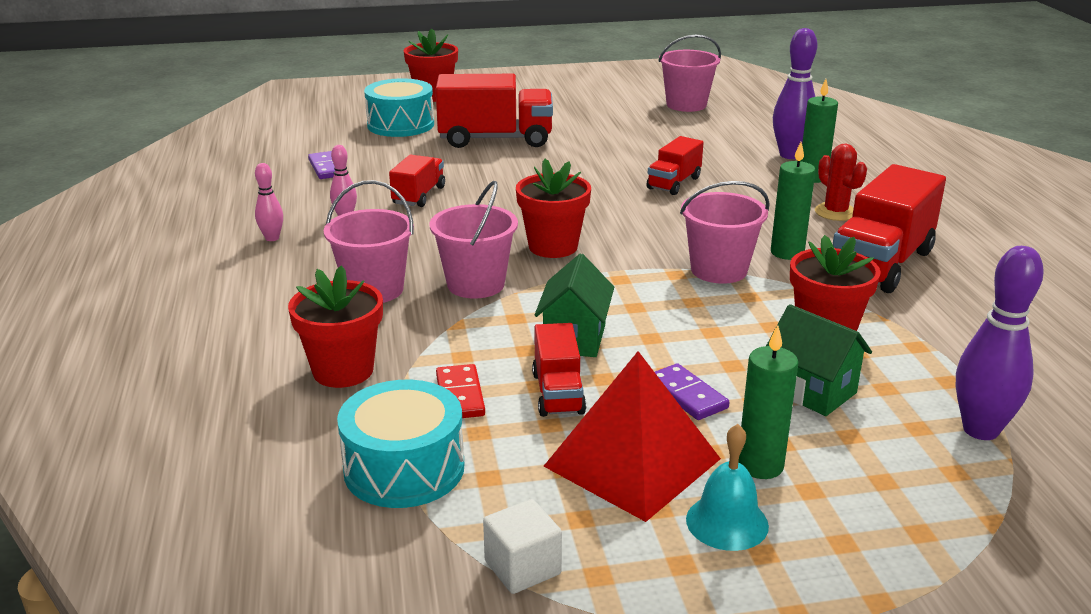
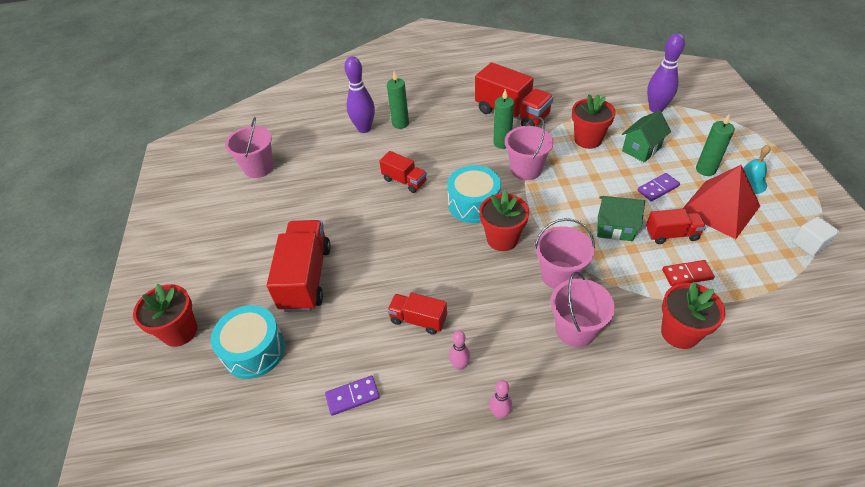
camera: 85 degrees left, 20 degrees up
(404, 468) = (760, 292): turquoise drum -> turquoise drum (473, 204)
(835, 212) = (450, 121): red cactus -> none

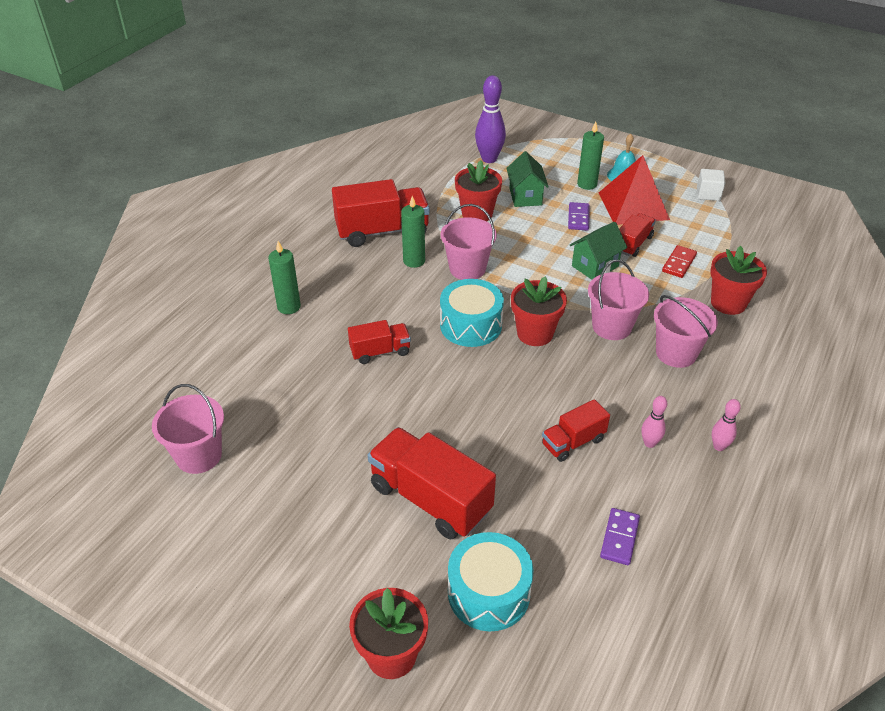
camera: 55 degrees left, 5 degrees down
(364, 128) = (257, 336): purple bowling pin -> none

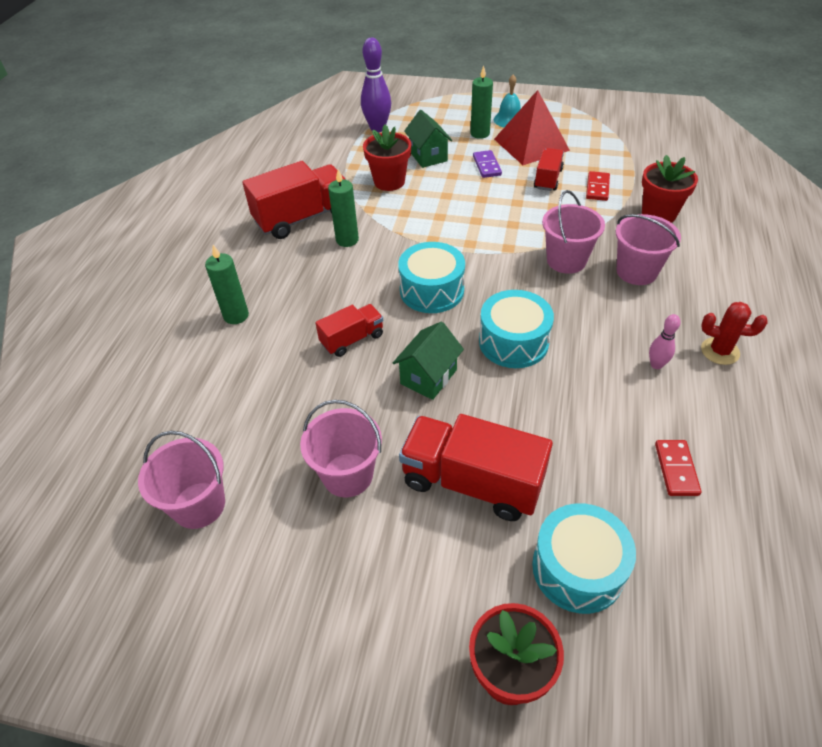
camera: 15 degrees left, 5 degrees up
(467, 269) = (403, 236): pink bucket -> pink bucket (347, 475)
(524, 389) = (513, 342): none -> turquoise drum
(535, 333) = (497, 284): red flower pot -> none
(573, 442) = (585, 383): red truck -> none
(595, 266) = (523, 207): green house -> green house (428, 377)
(619, 538) = (676, 469): purple domino -> red domino
(708, 194) = (591, 121): white cube -> none
(719, 446) = (720, 351): pink bowling pin -> red cactus

